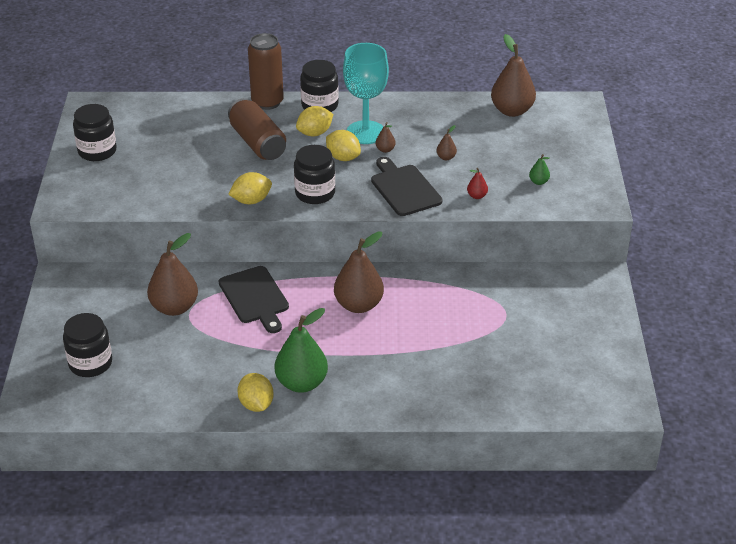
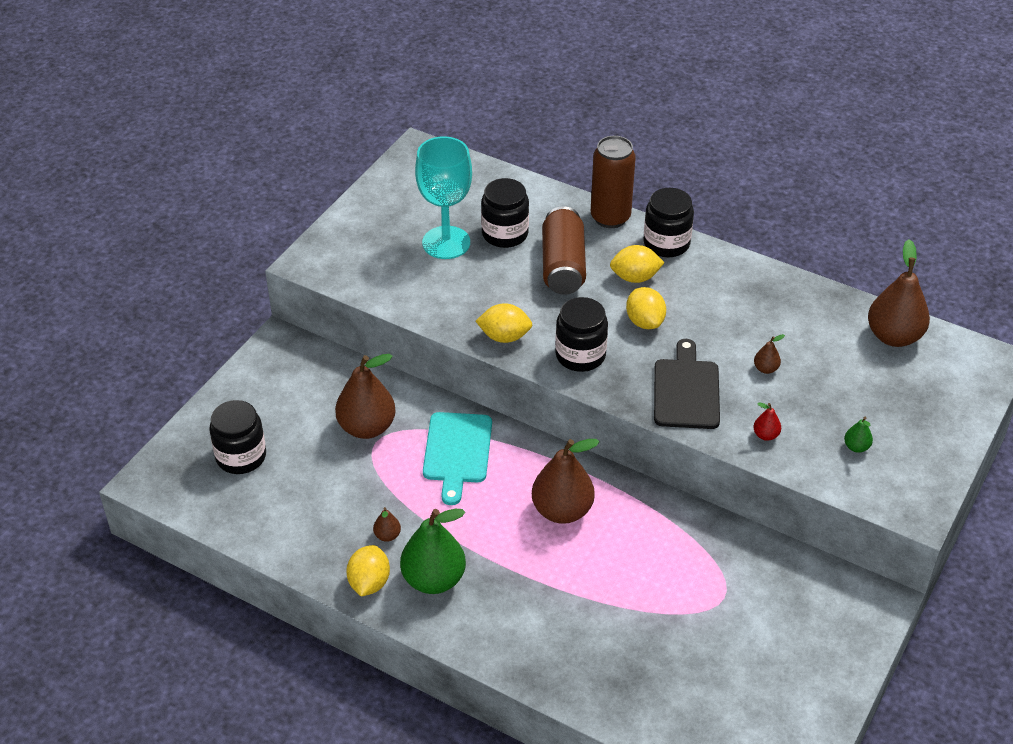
camera: 30 degrees right, 5 degrees up
(97, 151) = (388, 212): black jar -> black jar (505, 234)
(255, 297) = (457, 452): black cutting board -> turquoise cutting board
(365, 132) = (694, 299): turquoise goblet -> turquoise goblet (446, 243)
(385, 150) = (701, 330): brown pear -> brown pear (387, 535)

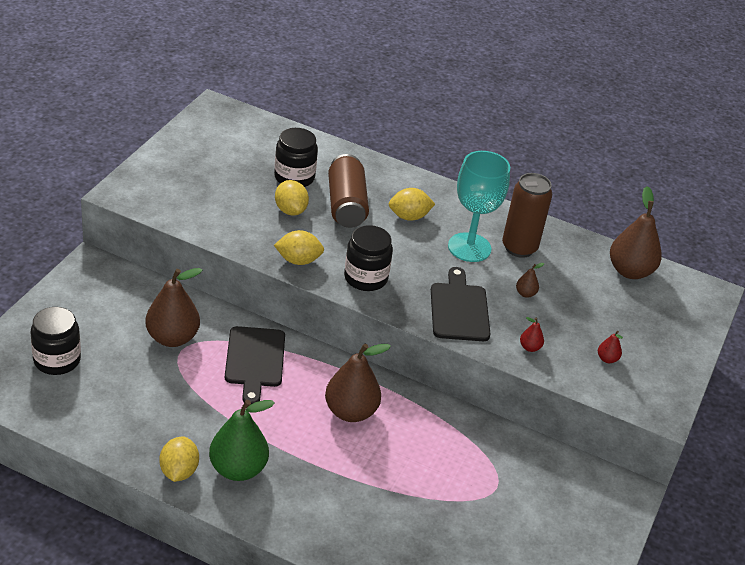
camera: 10 degrees left, 5 degrees down
(387, 535) = (194, 430): brown pear -> none
(446, 243) = (243, 182): turquoise goblet -> turquoise goblet (469, 247)
(457, 452) = (254, 360): turquoise cutting board -> black cutting board
(610, 217) = (384, 168): brown can -> brown can (519, 248)
(645, 322) = (419, 252): yellow lemon -> yellow lemon (290, 210)
(666, 243) = (434, 190): black jar -> none
(856, 447) = (607, 359): green pear -> red pear

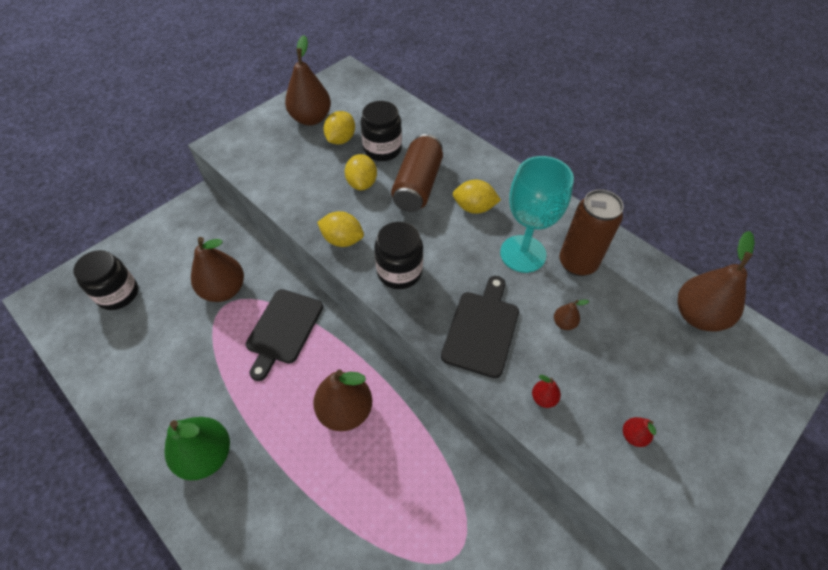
camera: 25 degrees right, 15 degrees up
(179, 471) = (152, 444): yellow lemon -> yellow lemon (341, 139)
(202, 157) = (311, 118): none -> brown pear

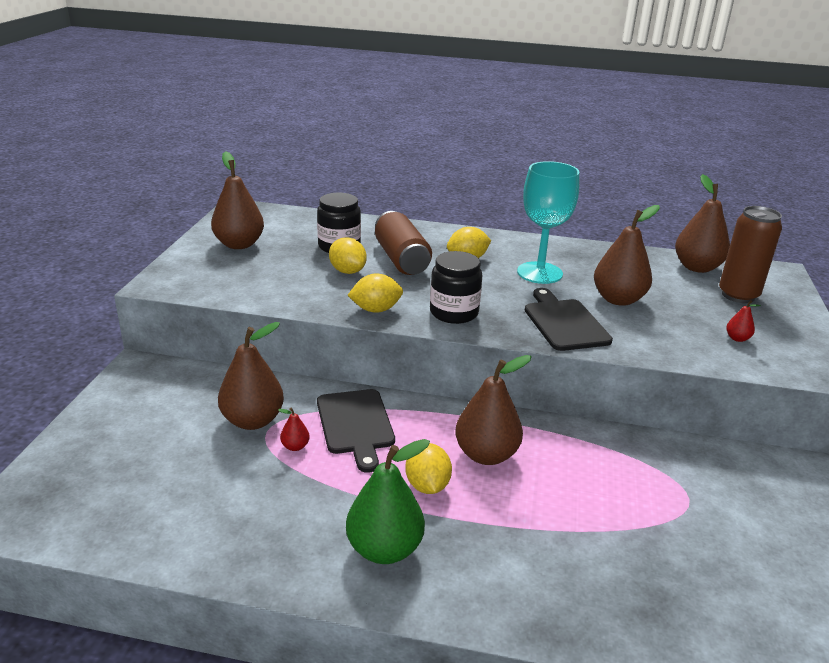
camera: 35 degrees left, 25 degrees down
(118, 294) = (116, 471): black jar -> none
(341, 139) = (289, 250): yellow lemon -> yellow lemon (427, 485)
(543, 398) = (657, 342): red pear -> red pear (295, 446)
(564, 323) = (618, 299): brown pear -> brown pear, size x2.30
(577, 263) = (585, 266): brown can -> brown can (738, 295)

